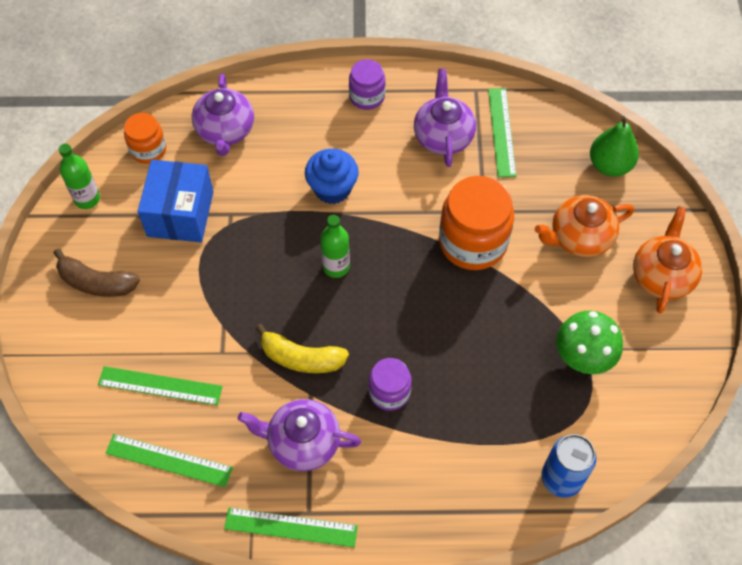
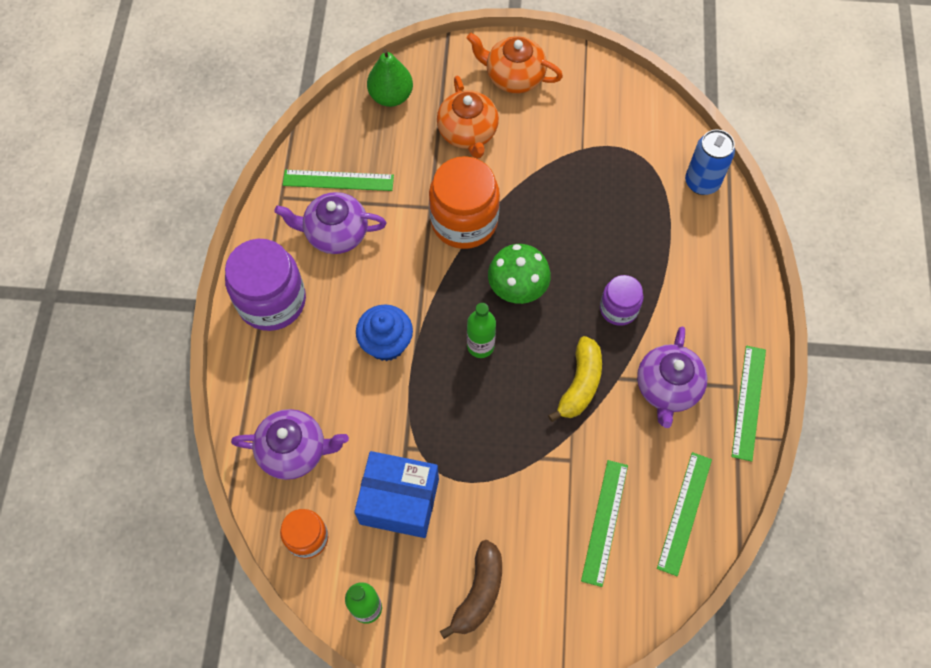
camera: 85 degrees left, 5 degrees up
(367, 96) = (272, 301): purple jar -> purple jar, size x1.79
(583, 357) = (590, 149): green mushroom -> green mushroom (517, 289)

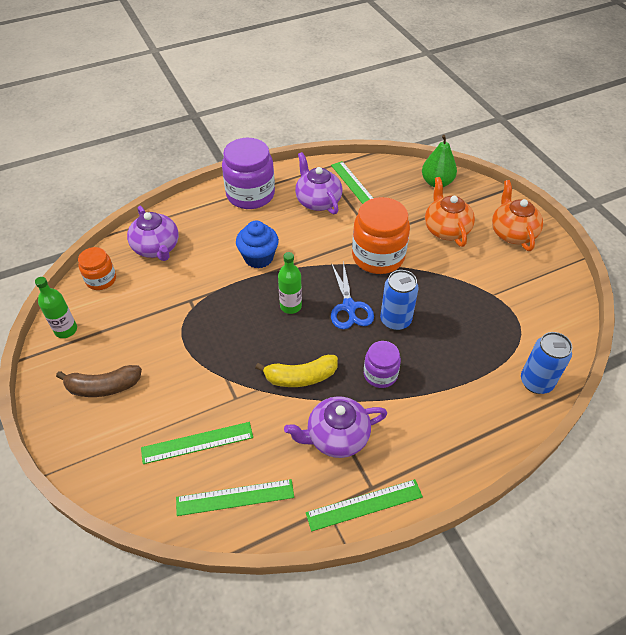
camera: 60 degrees right, 15 degrees down
(399, 501) = (149, 313): blue box -> none
(468, 133) = (446, 229): orange teapot -> orange teapot turned 120 degrees clockwise
(517, 289) = (349, 307): green mushroom -> blue scissors
(561, 256) = (395, 320): none -> blue can

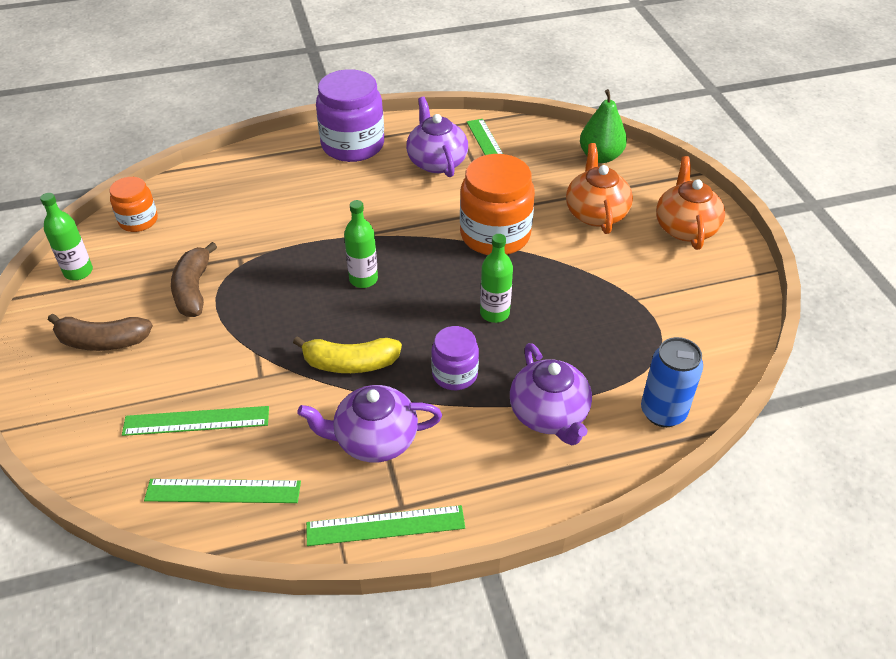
camera: 10 degrees right, 5 degrees down
(157, 248) = (217, 193): purple teapot -> purple teapot (549, 415)
(162, 333) = (193, 290): none -> brown banana
(258, 258) = (340, 218): blue cupcake -> none
(349, 307) = (439, 290): blue scissors -> none
(395, 320) = (494, 313): blue can -> green bottle

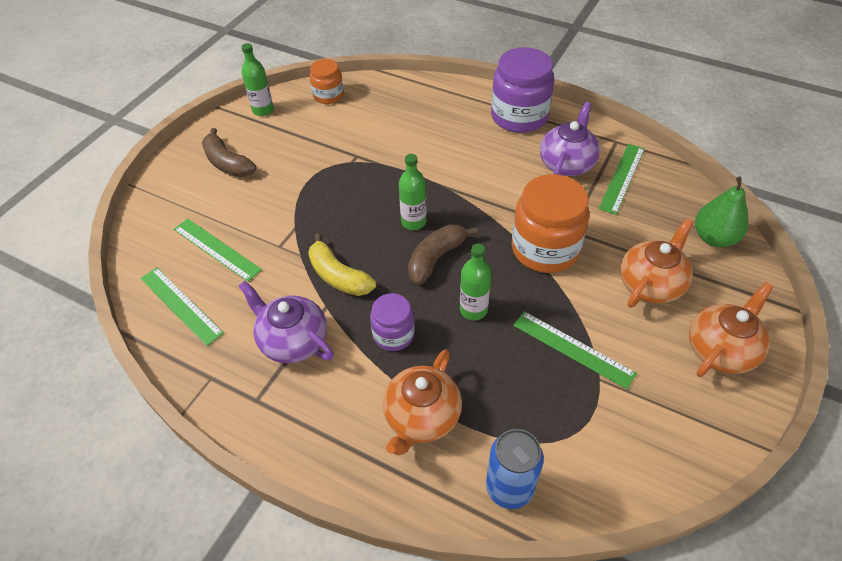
camera: 45 degrees right, 5 degrees up
(193, 290) = (307, 161): brown banana -> brown banana (436, 258)
(385, 526) = (233, 404): green ruler -> green ruler (573, 349)
(549, 415) = (421, 417): purple teapot -> orange teapot

